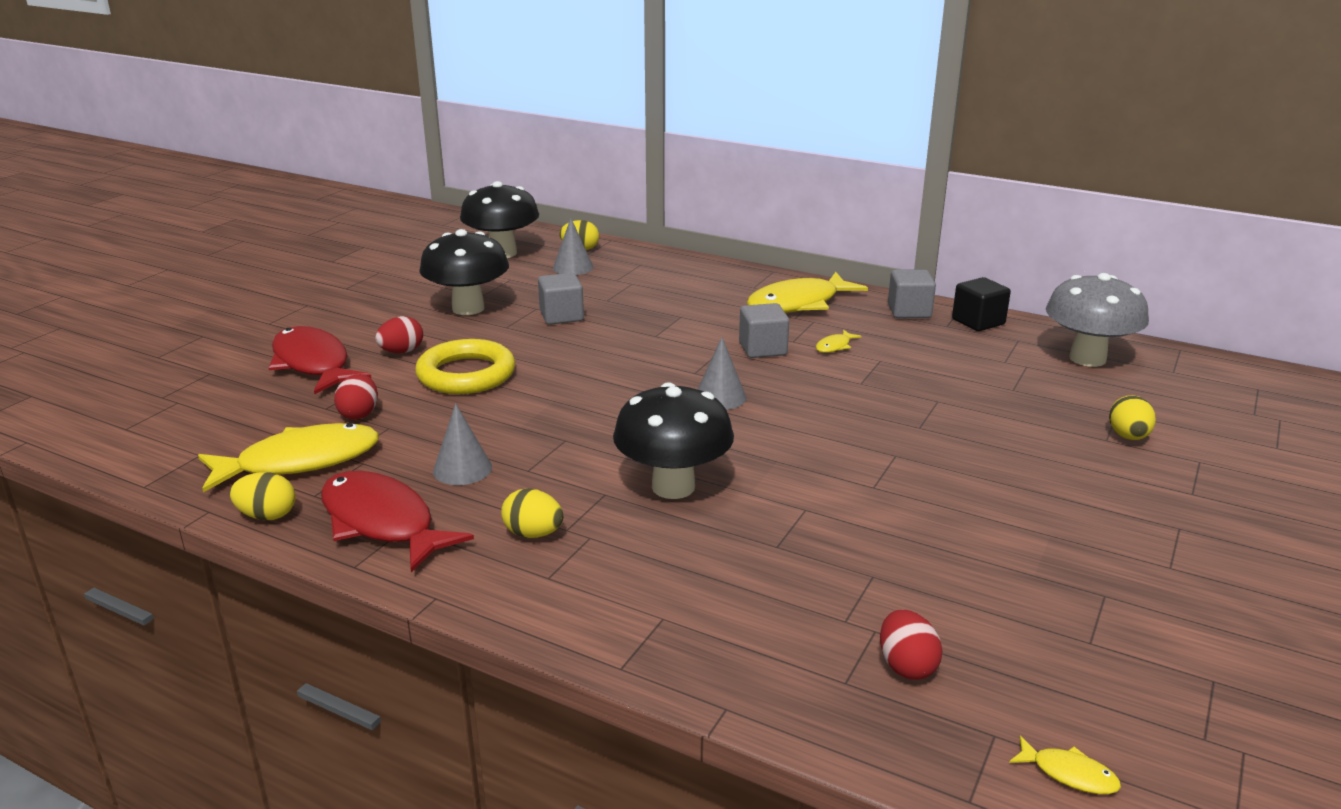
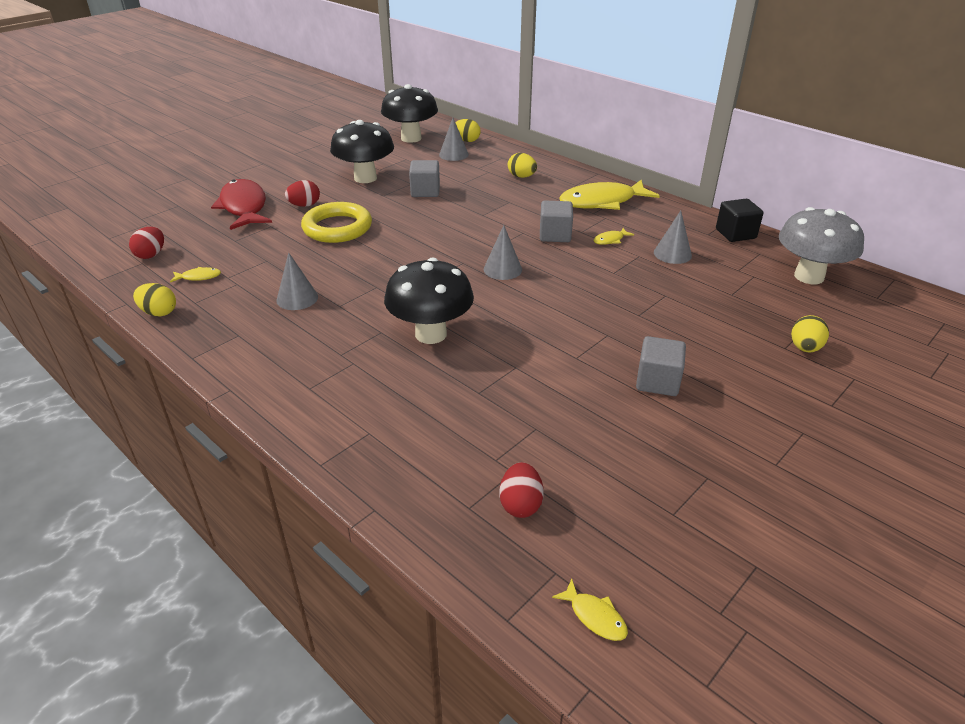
camera: 15 degrees right, 10 degrees up
(300, 461) = (199, 277): yellow fish -> yellow fish, size x0.41
(359, 414) = (253, 248): red egg -> red egg (151, 255)
(382, 523) = (225, 329): red fish -> none
(533, 534) = (317, 354): yellow egg -> yellow egg (521, 176)
(909, 311) = (685, 218): grey cube -> grey cube (657, 382)
(918, 353) = (672, 254): none -> grey cone

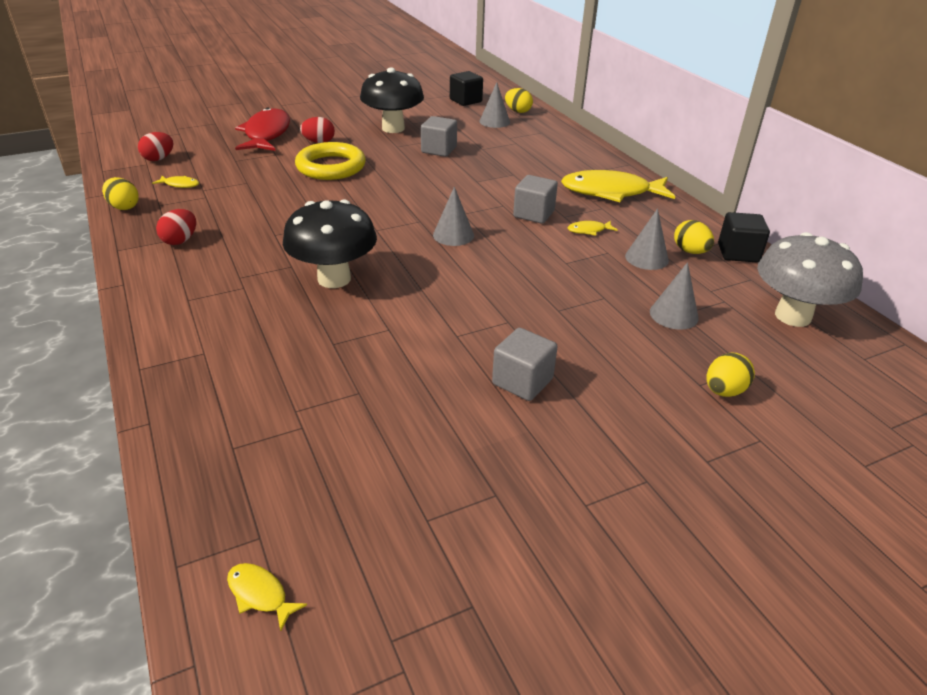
camera: 20 degrees right, 0 degrees up
(297, 298) = (244, 220): grey cone -> grey cone (673, 315)
(411, 138) = (465, 101): black mushroom -> black cube
(520, 504) = (282, 460): red egg -> red egg (180, 240)
(521, 176) = (545, 153): yellow egg -> yellow egg (690, 251)
(595, 616) = (260, 594): yellow fish -> yellow fish turned 150 degrees clockwise

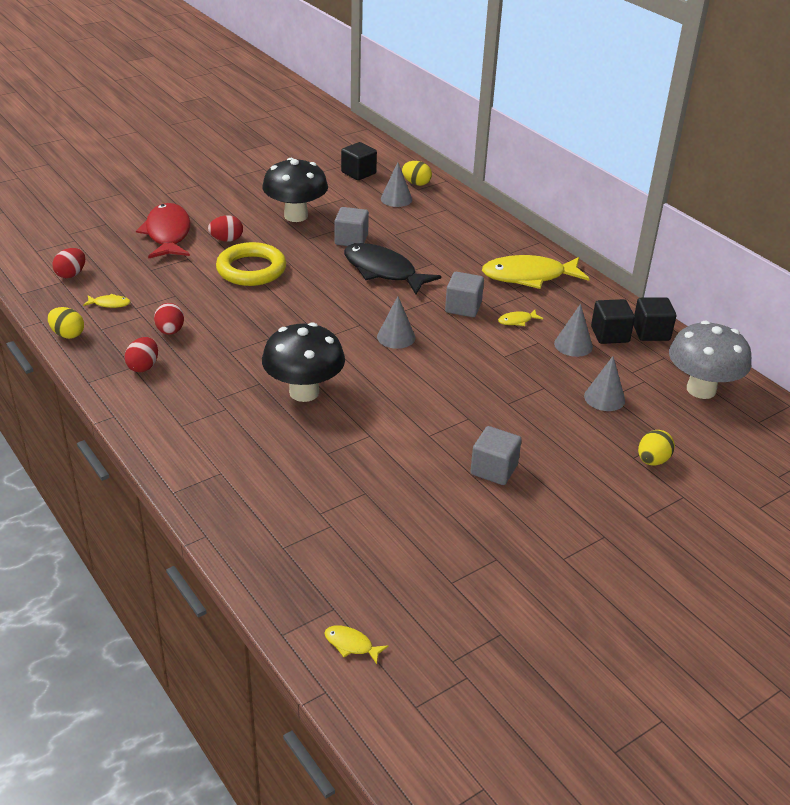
camera: 10 degrees left, 0 degrees up
(225, 212) = (170, 331): none -> red egg
(461, 177) = (383, 271): none -> black fish
(690, 251) = (610, 335): yellow egg -> black cube

